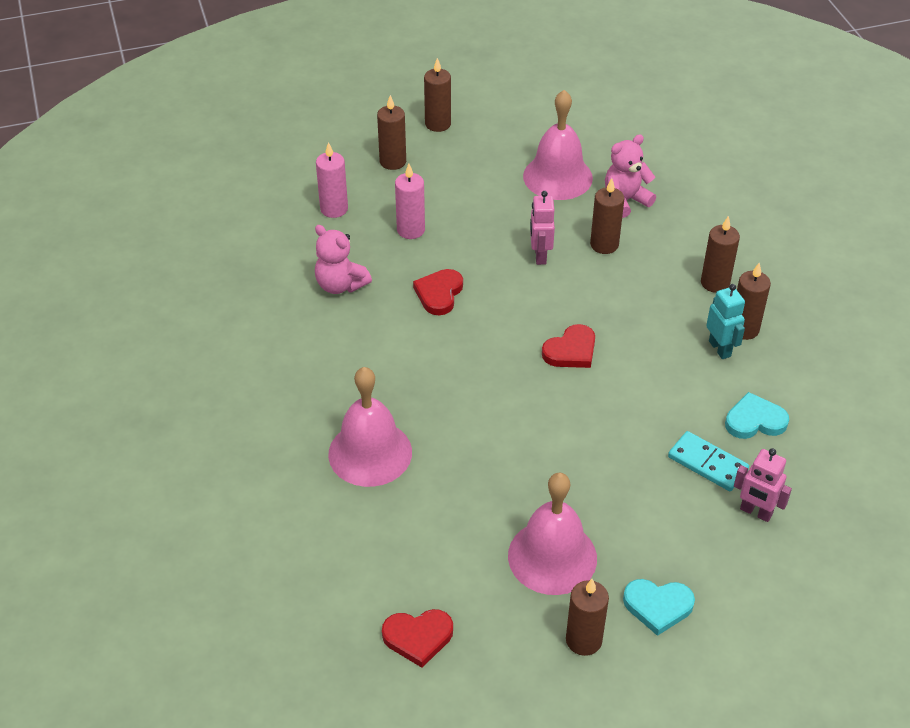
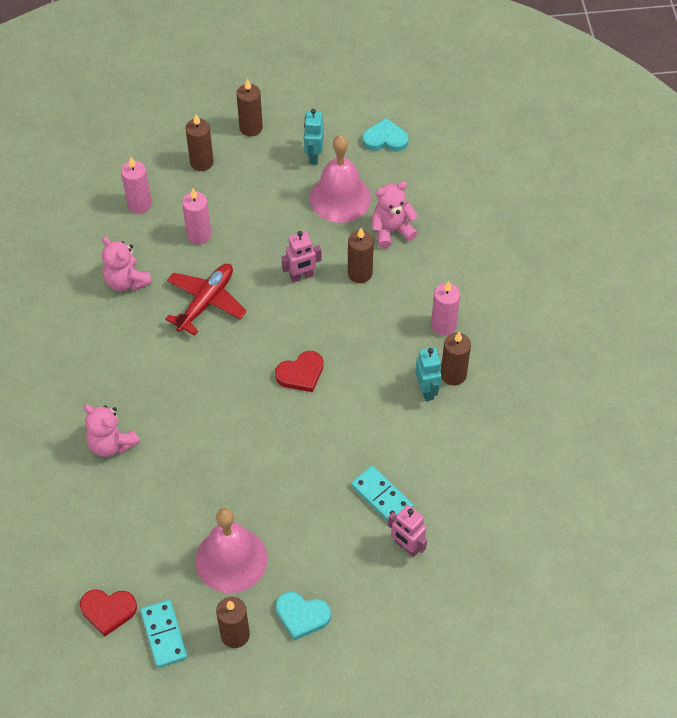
camera: 10 degrees right, 10 degrees up
(370, 453) = (111, 444): pink bell -> pink teddy bear
(439, 294) = (206, 302): red heart -> red plane
(495, 654) = (164, 634): none -> turquoise domino
(515, 142) = (314, 156): none -> turquoise robot
(540, 255) = (301, 276): pink robot -> pink robot turned 120 degrees counterclockwise
(715, 283) = (443, 325): brown candle -> pink candle
(755, 420) = (433, 463): turquoise heart -> turquoise heart (385, 139)

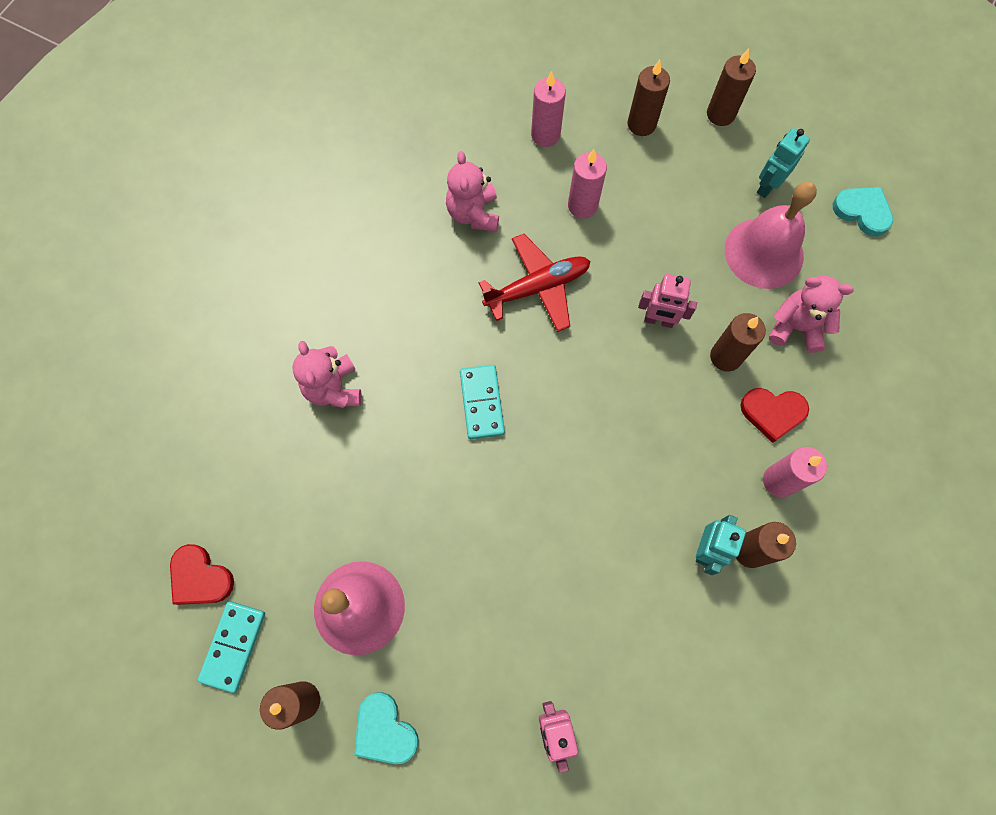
camera: 35 degrees right, 15 degrees up
(301, 373) = (580, 436): red heart -> red heart (772, 413)
(381, 496) = (568, 646): turquoise domino -> turquoise domino (482, 403)

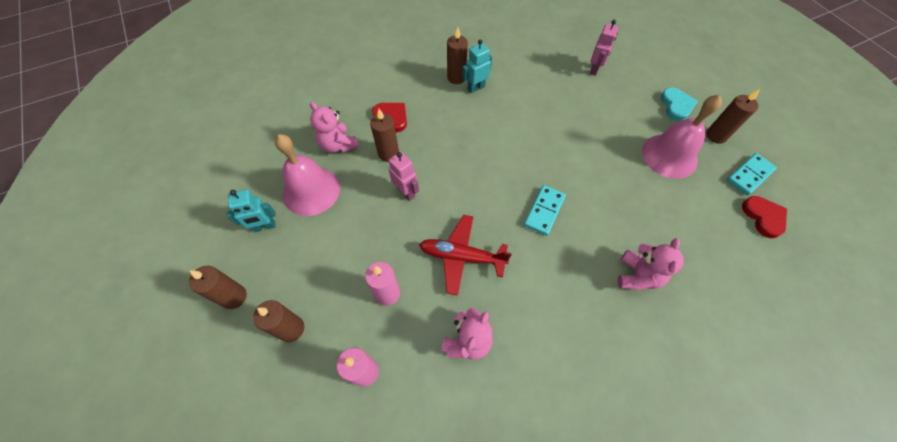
camera: 145 degrees left, 10 degrees down
(779, 481) = (417, 92): pink candle -> none
(862, 211) = (234, 177): turquoise heart -> none

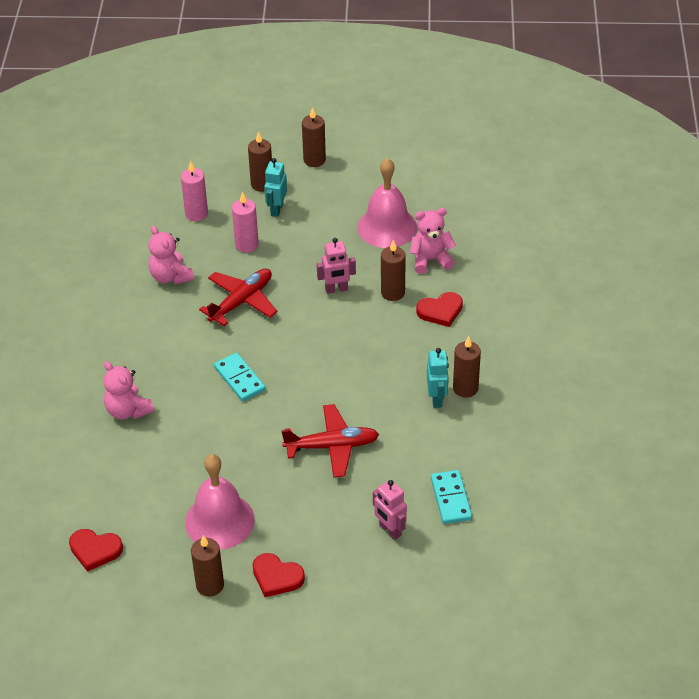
camera: 120 degrees right, 15 degrees down
(264, 227) = (369, 189): turquoise robot -> turquoise robot (276, 209)
(558, 124) = (332, 446): none -> red plane
(676, 106) = (276, 577): turquoise heart -> red heart
(749, 175) = (143, 577): turquoise domino -> turquoise domino (451, 499)

